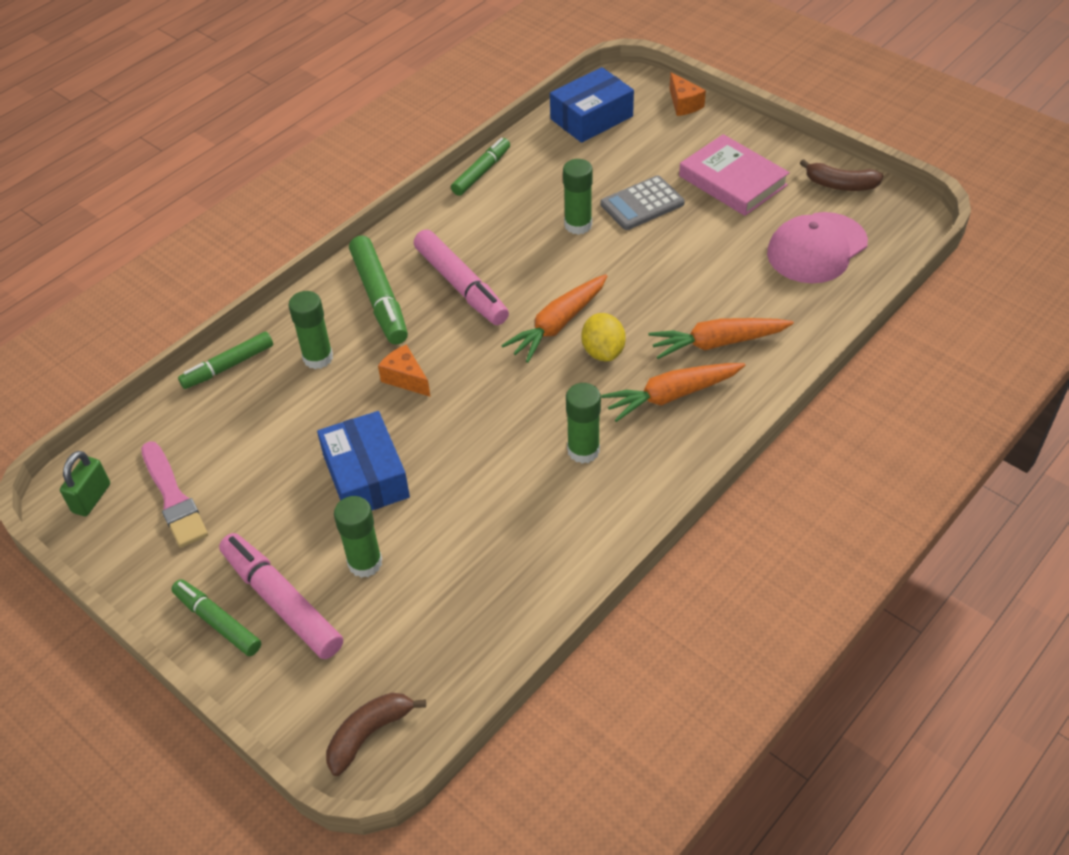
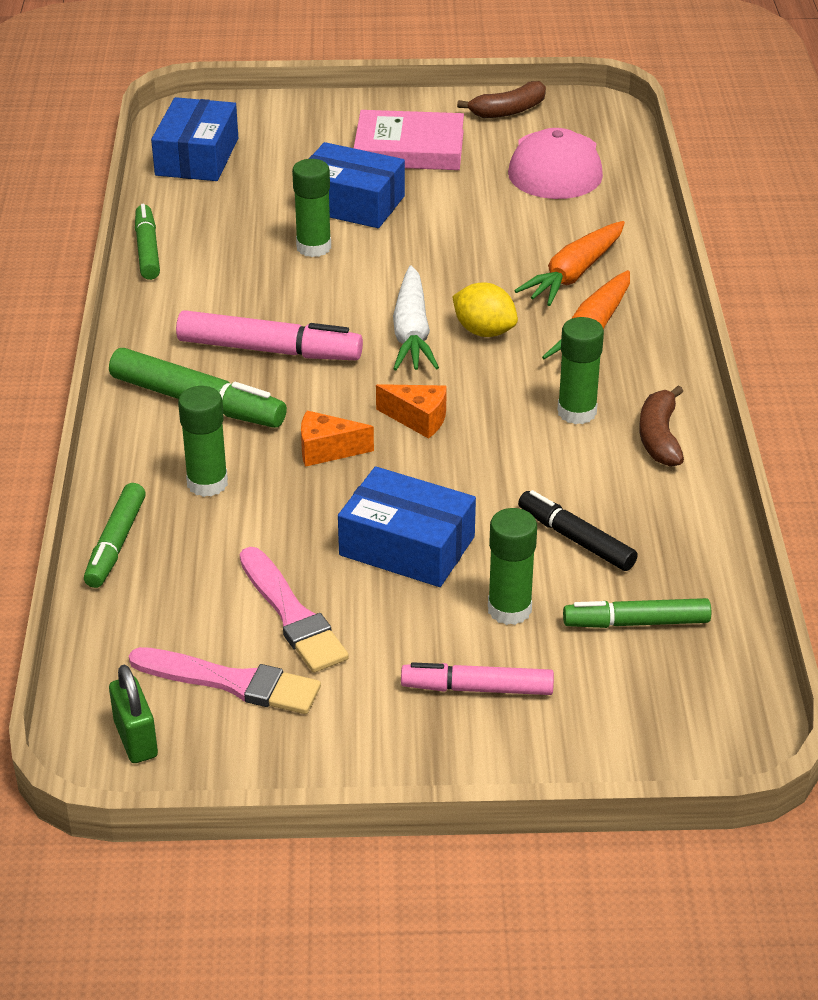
camera: 45 degrees left, 10 degrees down
(217, 622) = (438, 745): green marker -> green marker (636, 623)
(253, 478) = (292, 615): none -> pink brush
(281, 602) = (477, 688): pink marker -> pink marker, size x0.66
(369, 734) = (707, 725): brown banana -> brown banana (659, 437)
(464, 543) = (575, 539): none -> black marker
(557, 325) = (412, 333): orange carrot -> white carrot
(642, 204) = (351, 203): grey calculator -> blue box
(684, 104) = (274, 108): orange cheese -> orange cheese (418, 419)

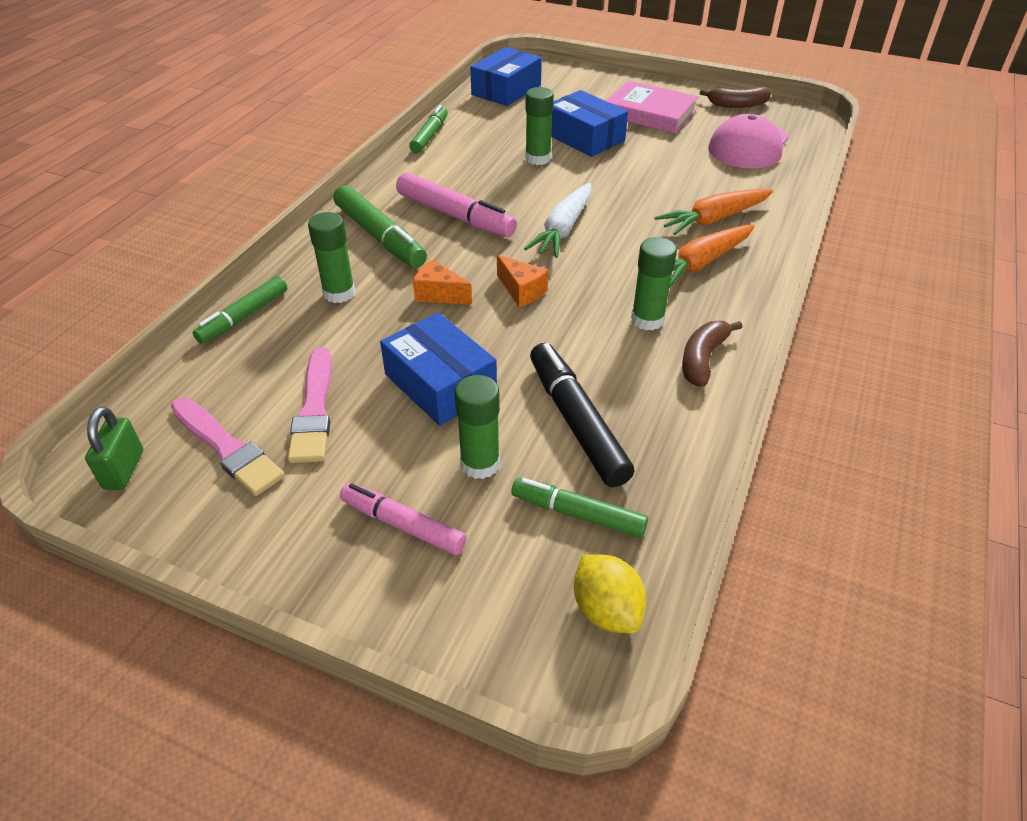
camera: 25 degrees right, 5 degrees up
(484, 331) = (617, 242): yellow lemon -> yellow lemon (606, 610)
(575, 539) = (576, 422): black marker -> black marker, size x1.51

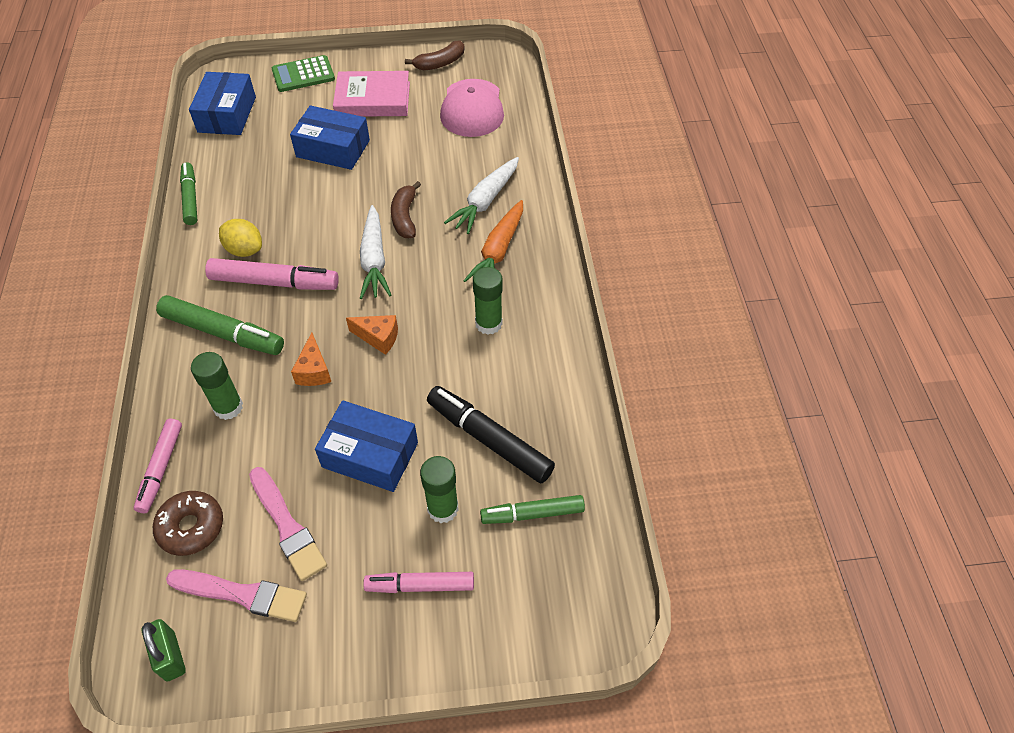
camera: 30 degrees left, 10 degrees up
(230, 372) = (191, 527): none -> brown donut
(244, 317) = (161, 469): green marker -> pink marker
(439, 294) = (314, 371): orange cheese -> orange cheese turned 90 degrees counterclockwise
(538, 158) = (306, 189): green glue stick -> none
(595, 81) = (303, 75): none -> green calculator
(606, 610) = (589, 574): yellow lemon -> yellow lemon (245, 250)
(703, 359) = (546, 342): brown banana -> brown banana (405, 217)
(713, 219) = (485, 202): orange carrot -> white carrot

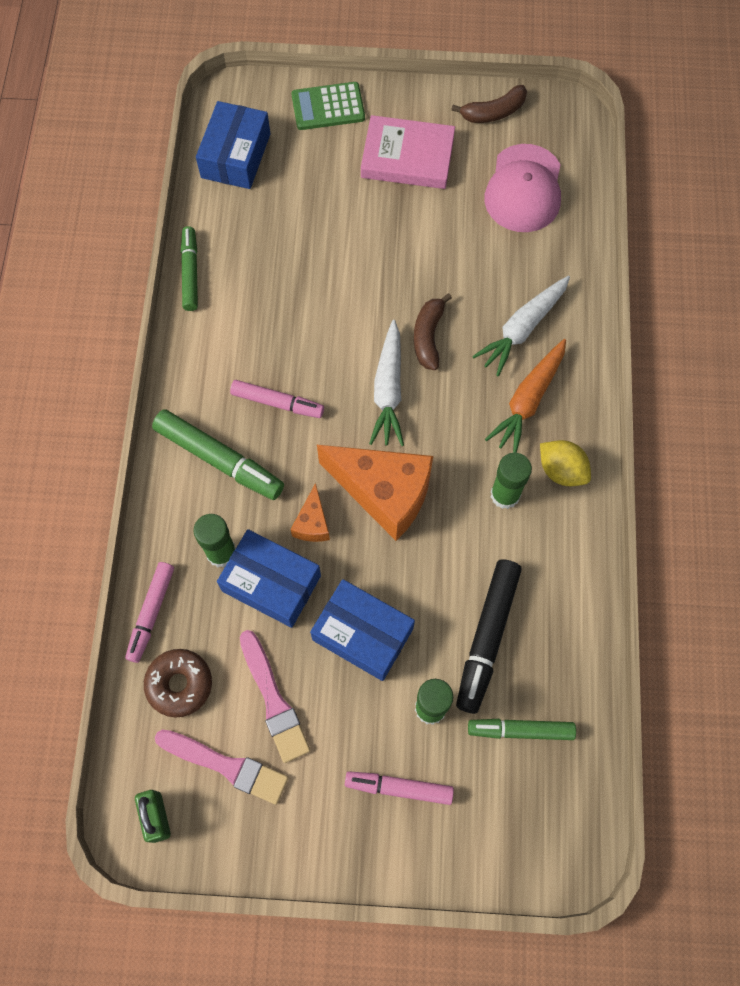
camera: 10 degrees right, 15 degrees up
(245, 250) = (247, 354): yellow lemon -> yellow lemon (561, 470)
(274, 282) = (277, 402): pink marker -> pink marker, size x0.66
(333, 149) = (355, 225): blue box -> blue box (271, 583)
(378, 338) = (384, 493): orange cheese -> orange cheese, size x2.12
(489, 439) = (487, 637): black marker -> black marker turned 120 degrees counterclockwise

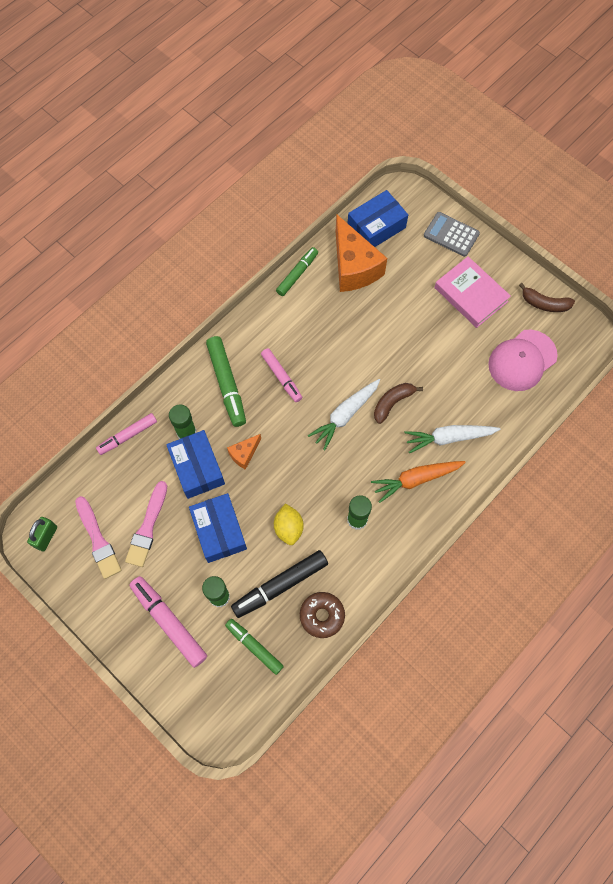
camera: 40 degrees right, 0 degrees up
(179, 684) = (111, 482): brown donut -> brown donut (322, 615)
(328, 107) = (451, 234): green calculator -> grey calculator
(384, 493) = (294, 468): orange cheese -> orange cheese (353, 267)
(399, 788) = (169, 622): pink marker -> pink marker, size x1.51
(561, 470) = (399, 531): yellow lemon -> yellow lemon (288, 528)

